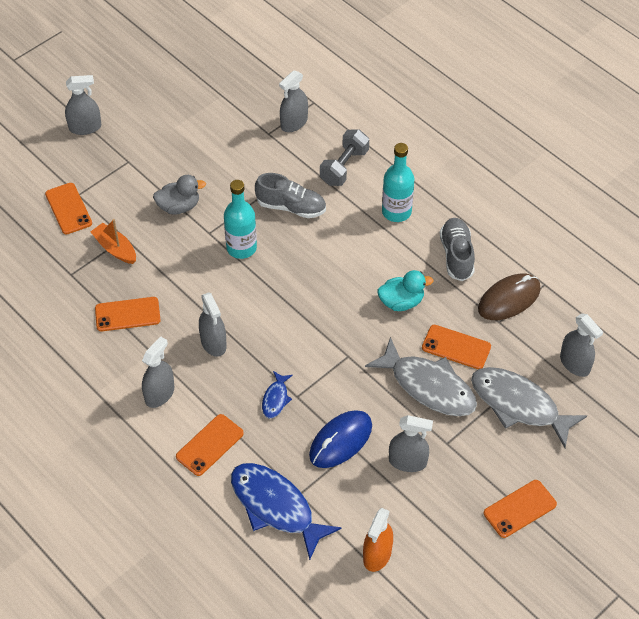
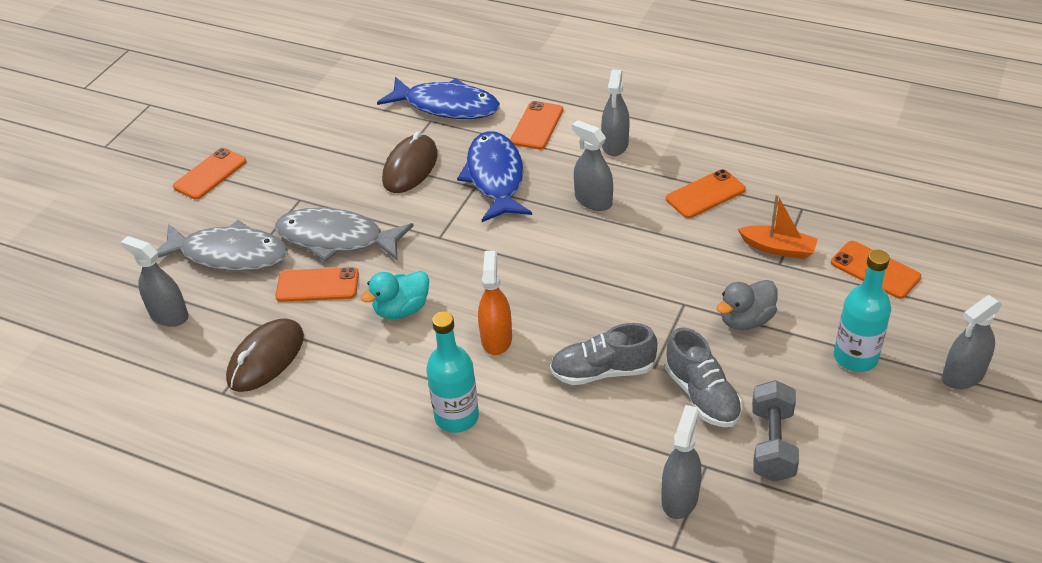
camera: 160 degrees right, 10 degrees down
(241, 248) = (631, 301): turquoise bottle -> turquoise bottle (855, 357)
(276, 399) = (495, 177): blue fish -> blue fish, size x2.14
(340, 441) = (410, 167): blue mouse -> brown mouse
(344, 167) = (563, 455): grey dumbbell -> grey dumbbell (772, 444)
(377, 555) = (337, 106): orange spray bottle -> orange spray bottle (496, 339)
(407, 461) = (335, 173): grey spray bottle -> none
(456, 255) = (351, 388): grey shoe -> grey shoe (702, 395)

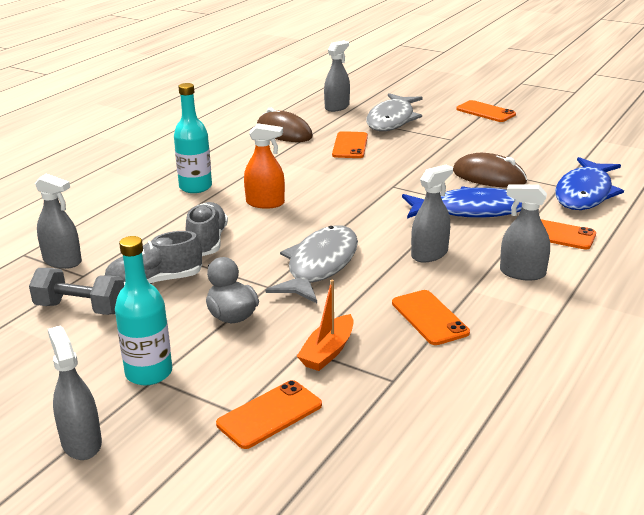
camera: 95 degrees right, 15 degrees down
(336, 239) = (400, 151): grey fish -> grey fish (320, 266)
(401, 309) = (312, 171): turquoise duck -> none

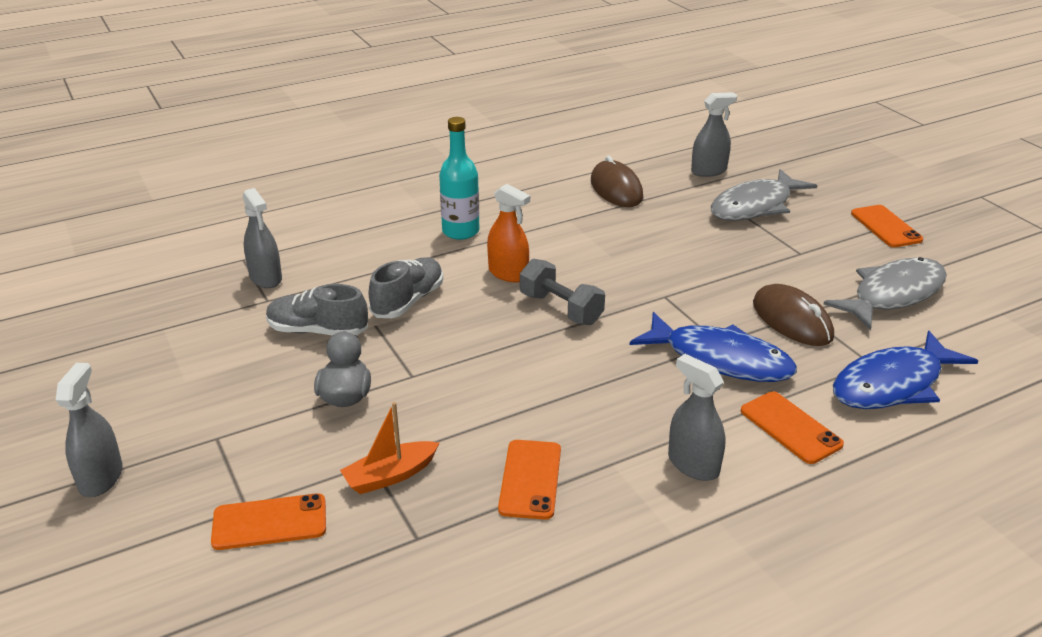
camera: 30 degrees right, 5 degrees up
(80, 308) = (231, 336): grey dumbbell -> grey dumbbell (561, 309)
(149, 373) = (218, 429): turquoise bottle -> none
(320, 266) = (485, 370): grey fish -> grey fish (893, 295)
(350, 145) = (671, 227): orange phone -> none
(429, 254) = (613, 399): grey spray bottle -> none

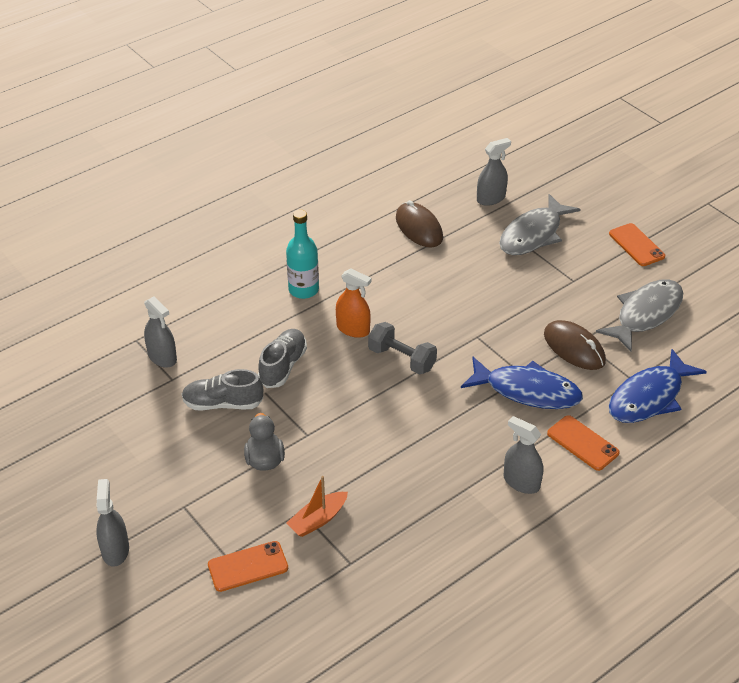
camera: 10 degrees left, 10 degrees up
(530, 479) = (414, 509): orange phone -> none

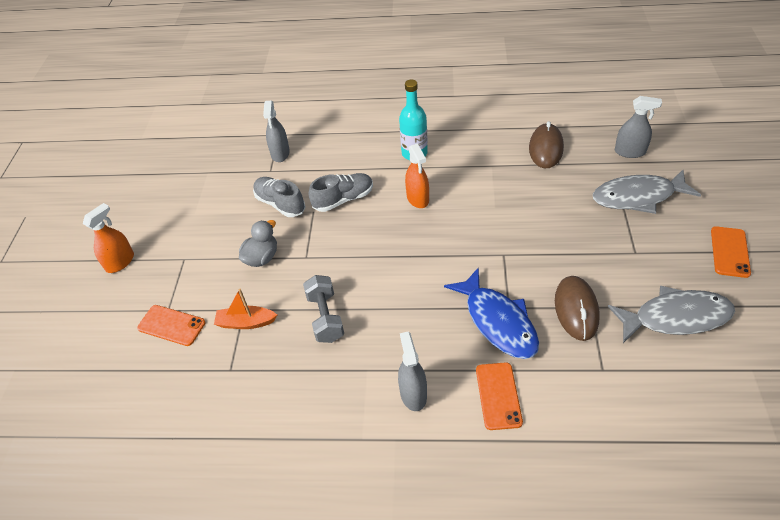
camera: 45 degrees right, 5 degrees up
(115, 550) = (120, 262): grey spray bottle -> orange spray bottle
(401, 359) = (428, 239): grey dumbbell -> grey dumbbell (325, 317)
(649, 397) = (602, 394): blue fish -> none

